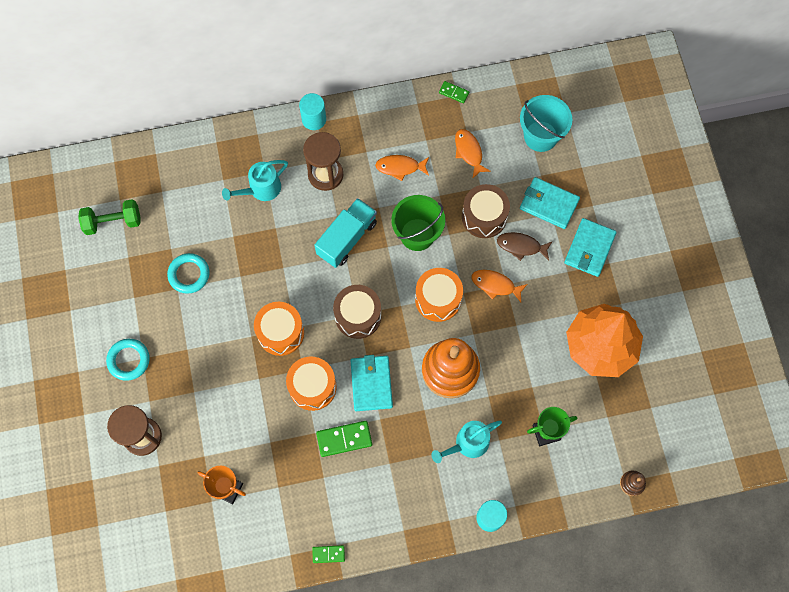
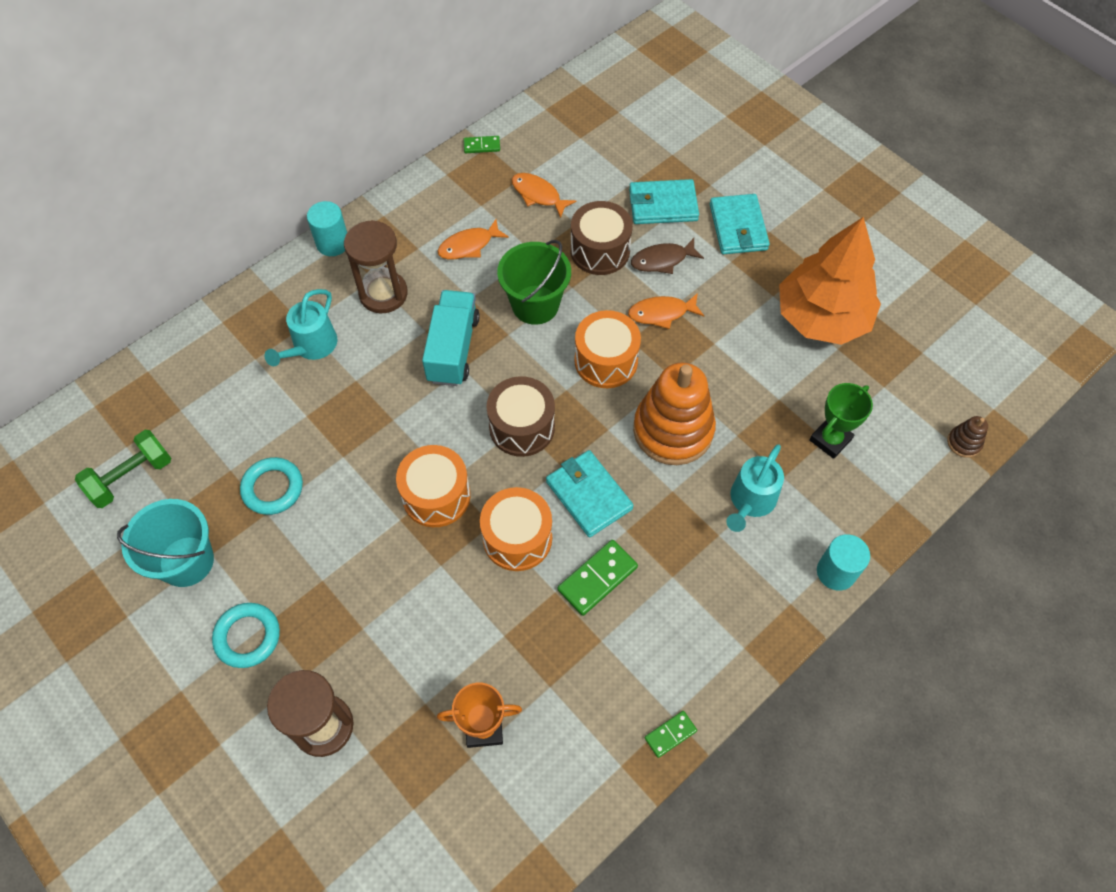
camera: 30 degrees left, 10 degrees down
(540, 136) = (607, 145): turquoise bucket -> turquoise bucket (186, 561)

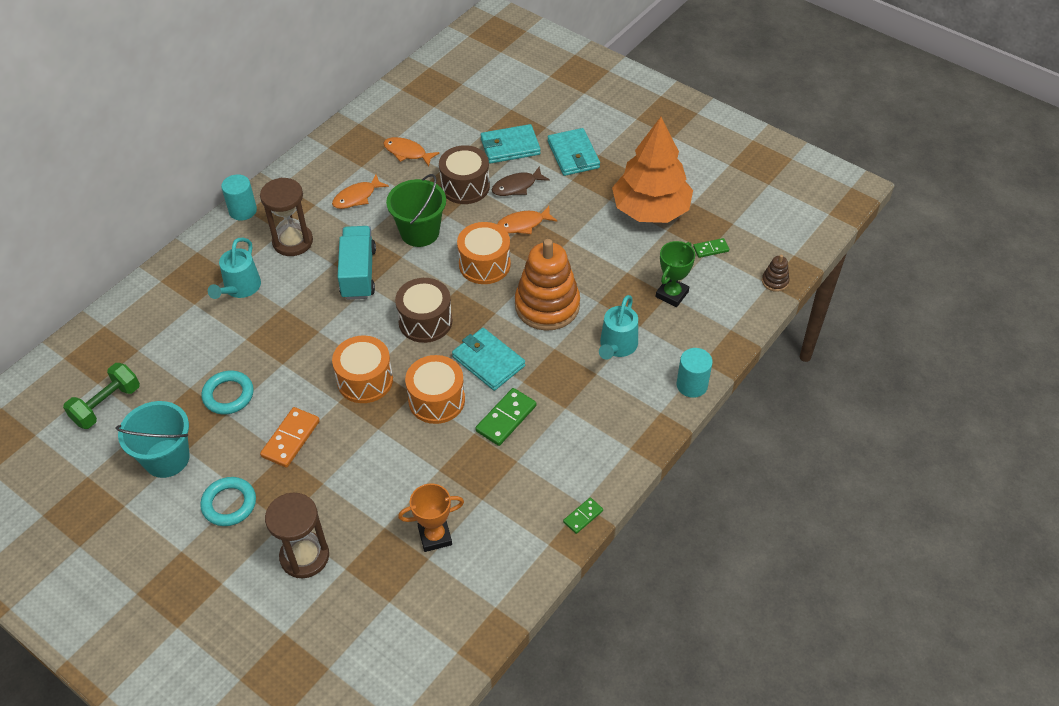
camera: 10 degrees left, 10 degrees down
(335, 561) = (291, 439): none -> orange domino
(482, 146) = (353, 123): green domino -> green domino (711, 249)

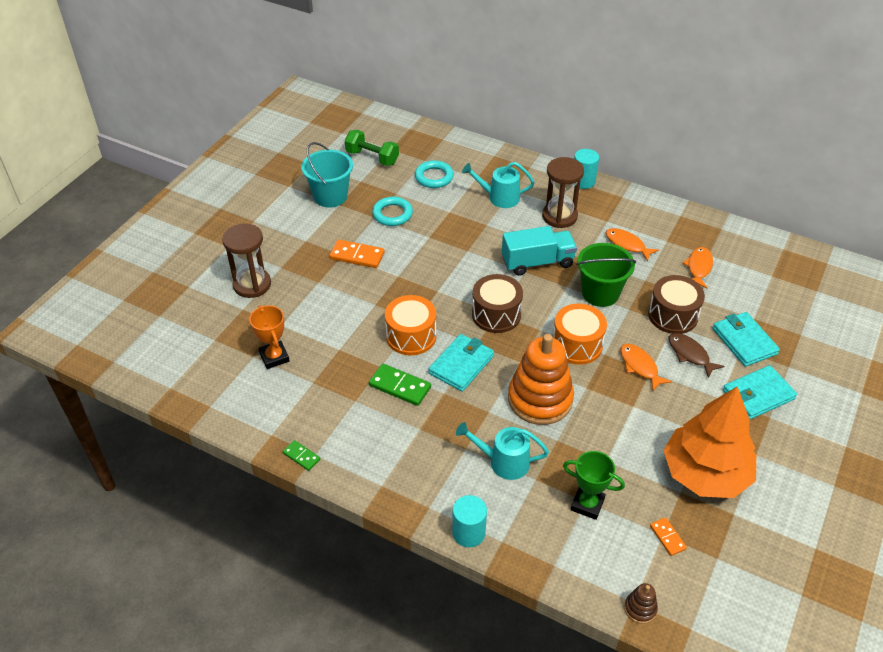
camera: 80 degrees right, 5 degrees down
(229, 504) = (294, 236): turquoise ring -> turquoise ring (434, 177)
(365, 380) = (423, 287): orange drum -> none
(711, 249) = (667, 537): green domino -> orange domino

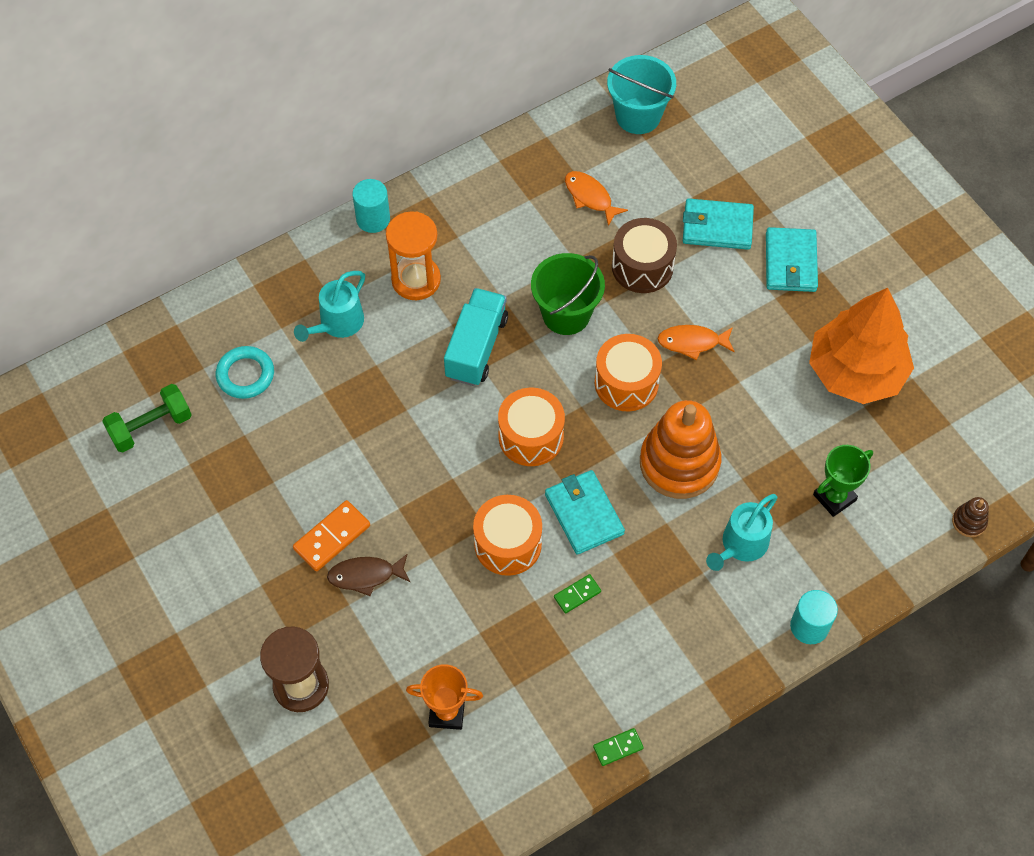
camera: 60 degrees left, 15 degrees up
(330, 196) = (194, 515): turquoise bucket -> turquoise bucket (638, 116)
(392, 214) = (282, 459): turquoise ring -> none
(400, 386) = (577, 594): green domino -> green domino, size x0.59
(496, 314) = (531, 437): brown drum -> orange drum
(559, 216) = (416, 280): brown hourglass -> orange hourglass
(627, 245) = (509, 241): orange fish -> none
(667, 537) = (908, 451): orange domino -> none
(690, 354) = (704, 286): brown fish -> brown fish (365, 575)

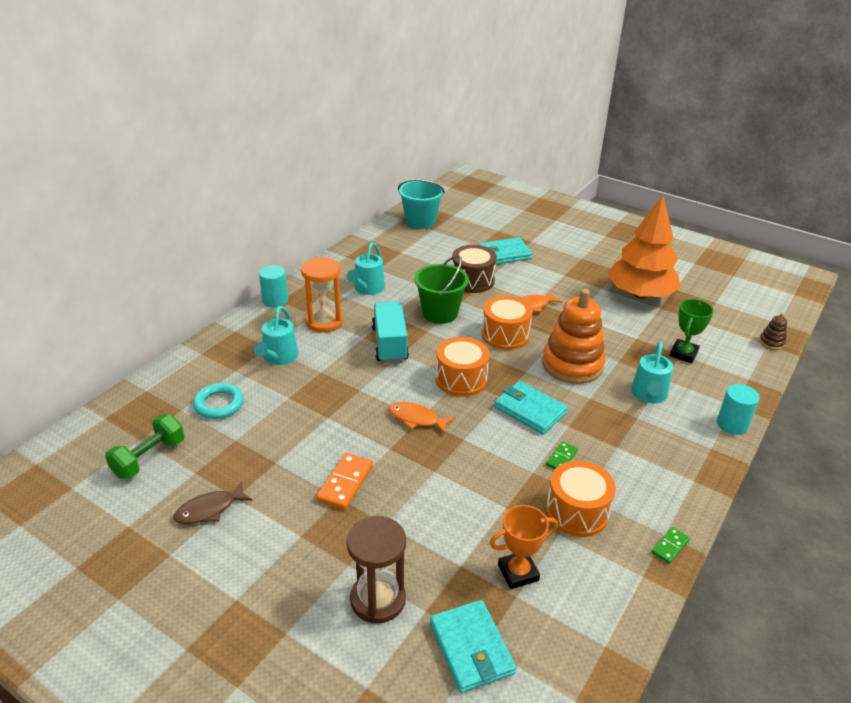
camera: 25 degrees left, 25 degrees down
(365, 575) = (388, 499): brown fish -> brown fish (209, 509)
(496, 236) = (367, 289): none -> turquoise watering can
(507, 544) = (488, 444): orange drum -> orange drum (577, 512)
(590, 197) = (416, 259): orange fish -> orange fish (416, 419)
(790, 262) = (560, 258): turquoise wallet -> turquoise wallet (471, 648)

